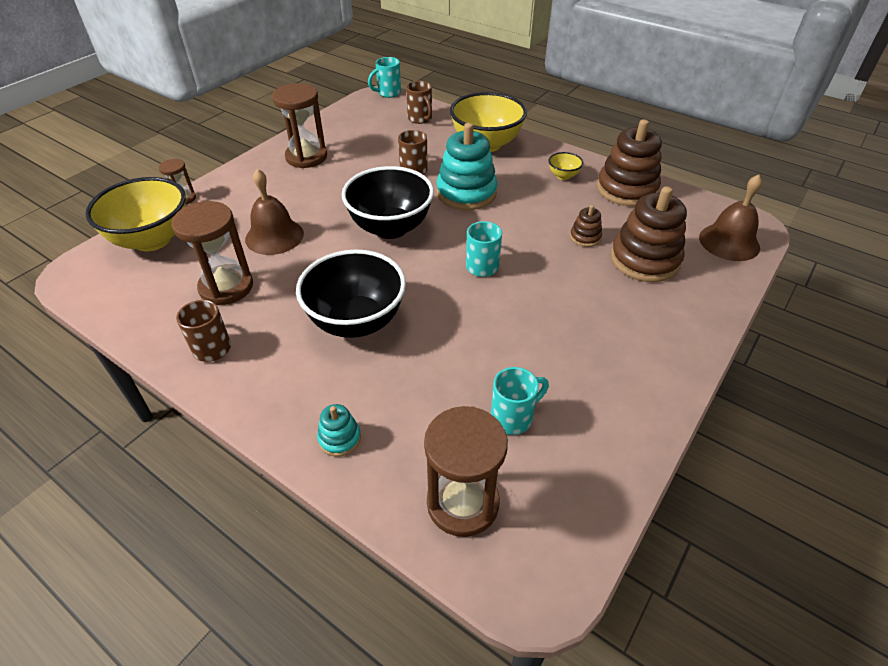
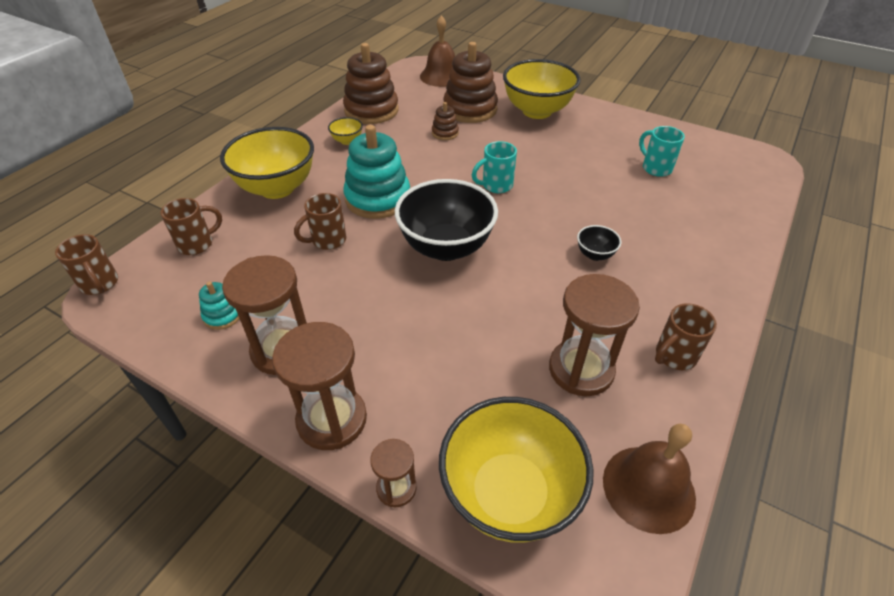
camera: 95 degrees left, 0 degrees up
(274, 236) = (476, 345): brown bell -> brown bell (648, 488)
(339, 438) = (723, 247): turquoise stacking toy -> turquoise stacking toy (222, 315)
(356, 321) = (595, 254): black bowl -> black bowl, size x0.43
(388, 93) = (100, 284): turquoise mug -> brown mug
(462, 503) = (734, 186): brown hourglass -> brown hourglass (332, 419)
(652, 320) = (537, 111): none -> yellow bowl

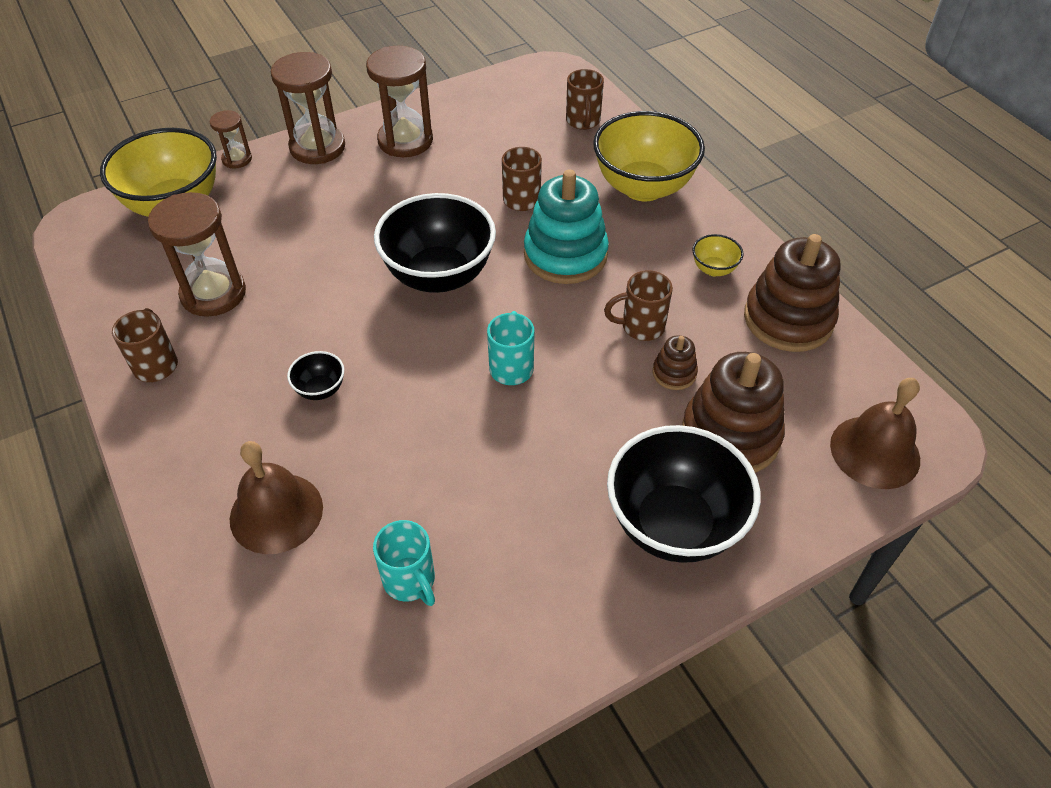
camera: 120 degrees right, 5 degrees up
(100, 284) = (568, 68): brown mug -> brown mug (641, 327)
(222, 315) = (473, 119): turquoise stacking toy -> none
(537, 111) = (674, 524): yellow bowl -> black bowl
(648, 488) = (97, 273): brown bell -> brown bell (276, 513)
(655, 168) = (410, 581): turquoise mug -> turquoise mug turned 60 degrees clockwise

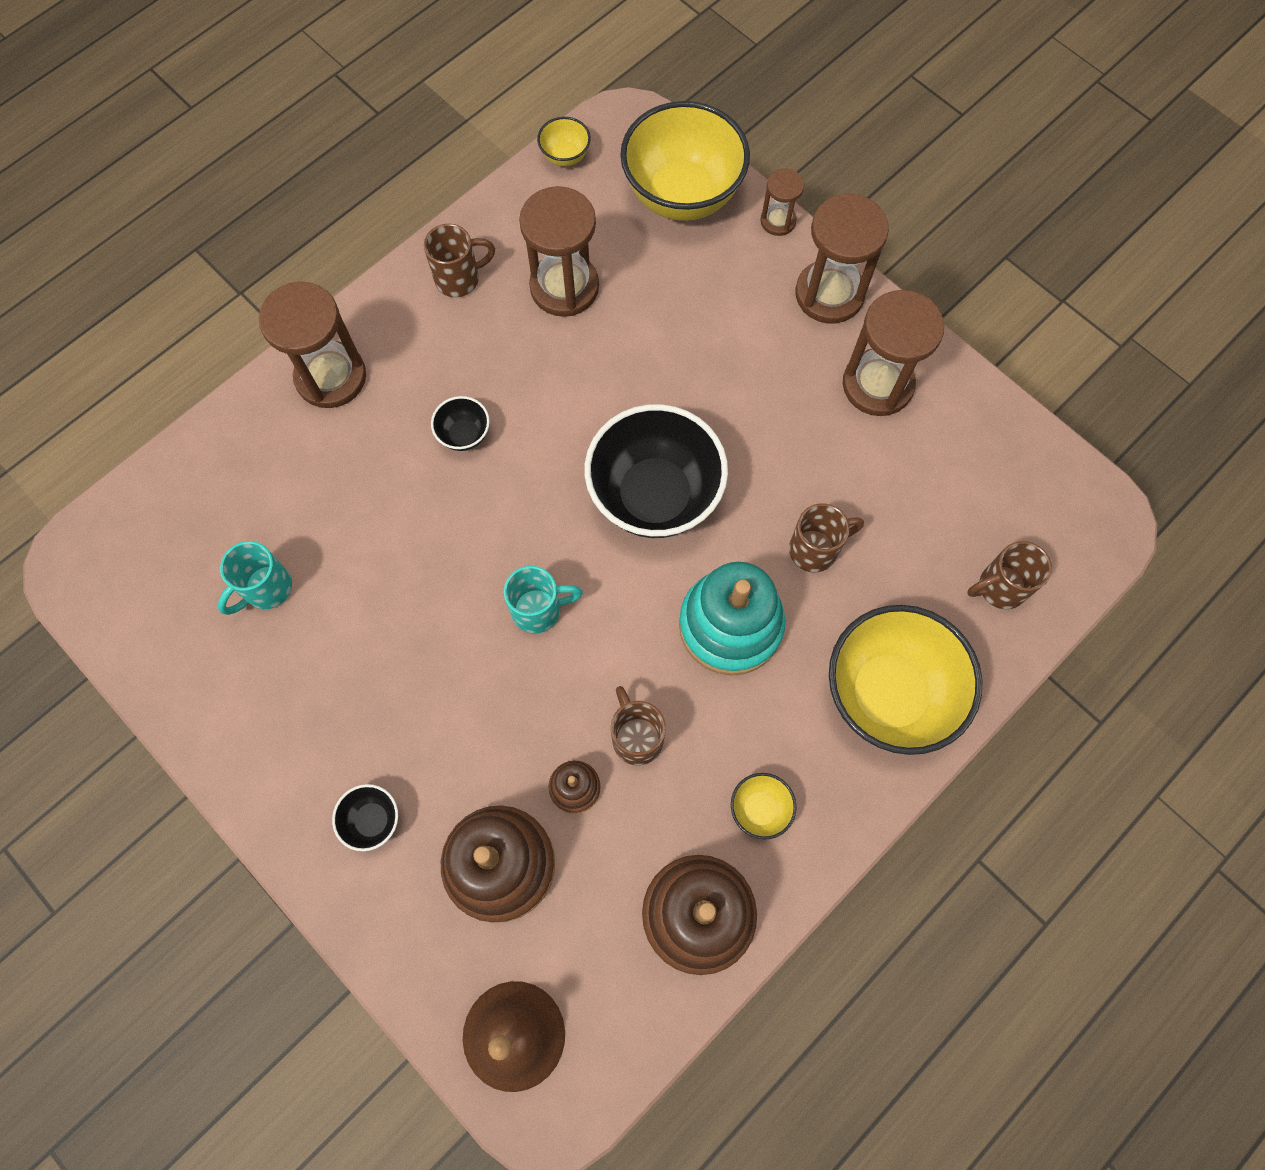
camera: 75 degrees right, 20 degrees up
(81, 268) = (565, 156): none -> yellow bowl
(200, 486) = (331, 377): none -> brown hourglass
(276, 513) = (315, 451): brown bell -> none
(674, 524) = (372, 820): black bowl -> black bowl, size x0.43

